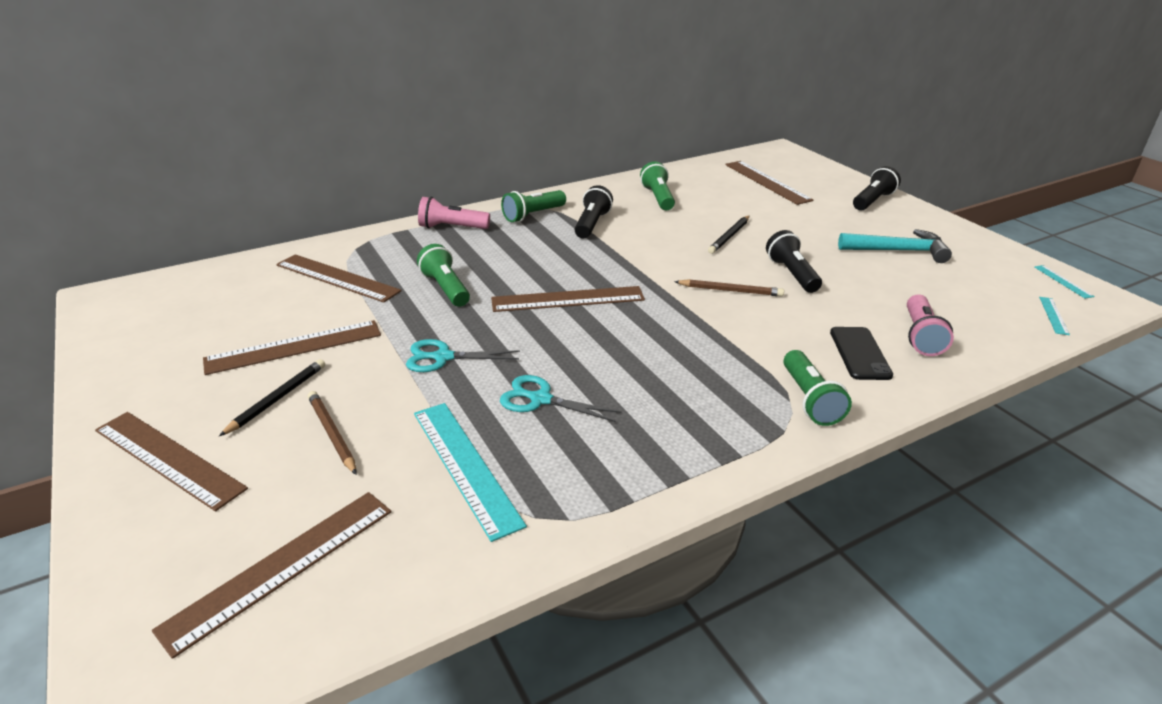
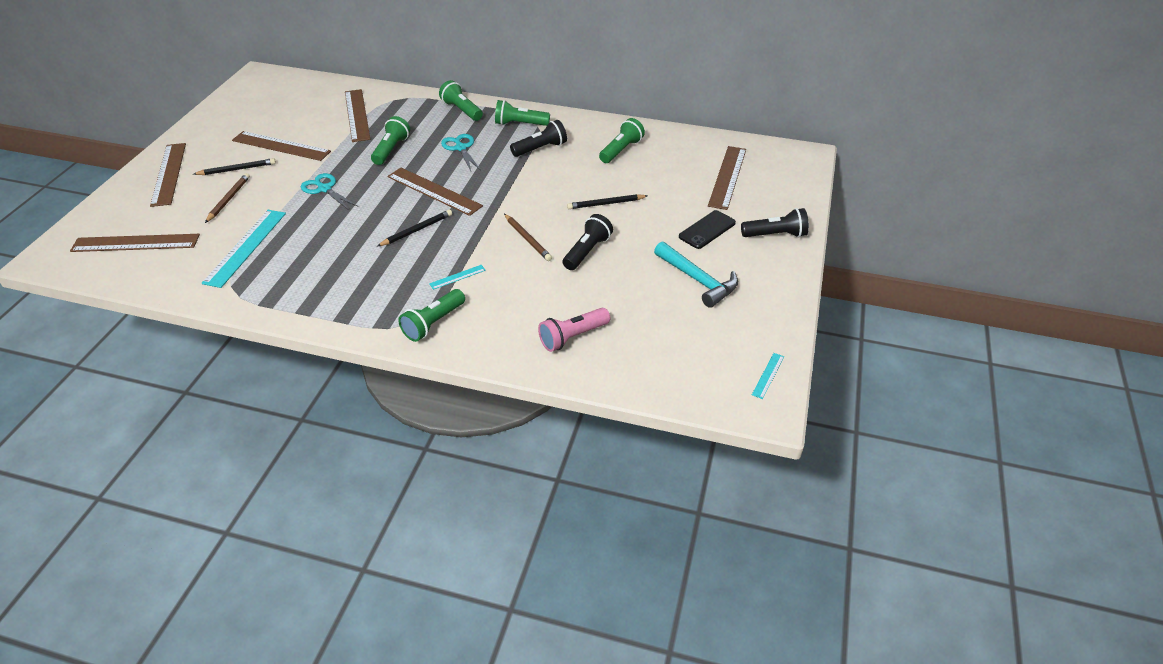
camera: 45 degrees right, 10 degrees up
(452, 227) = (462, 110): pink flashlight -> green flashlight
(540, 399) = (323, 237): turquoise scissors -> turquoise scissors (460, 148)
(623, 337) = (417, 230): none -> black pencil
(860, 353) = (514, 321): black phone -> black phone (707, 230)
(1053, 315) = (695, 387): turquoise ruler -> turquoise ruler (457, 277)

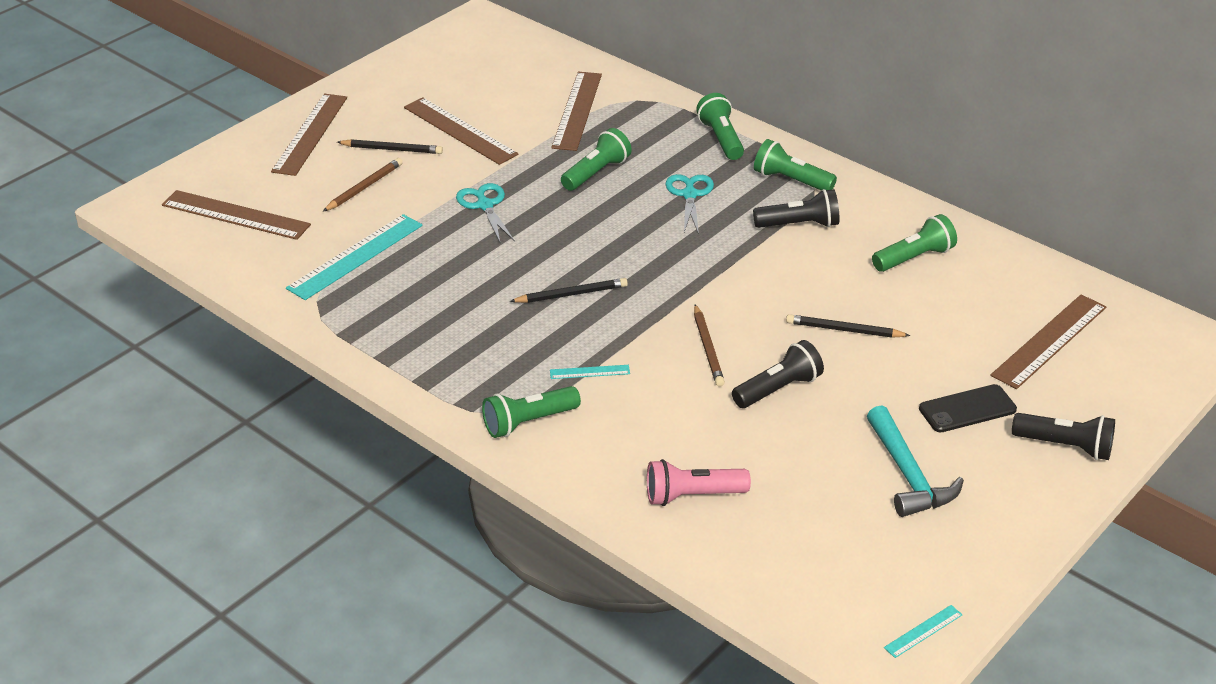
camera: 25 degrees right, 5 degrees down
(434, 191) = (621, 247): brown ruler -> none

